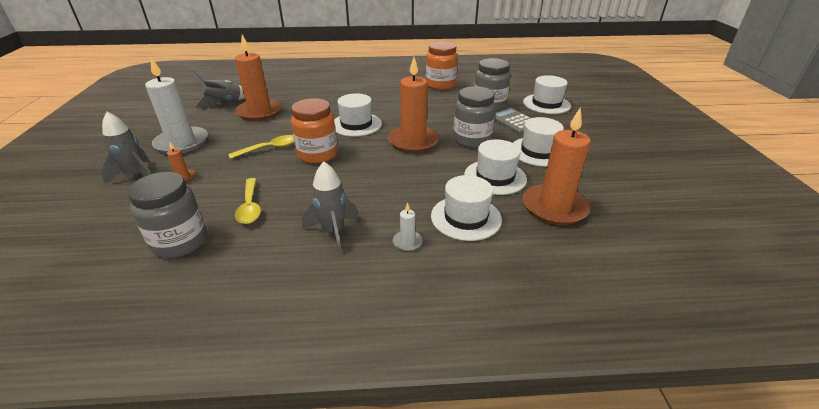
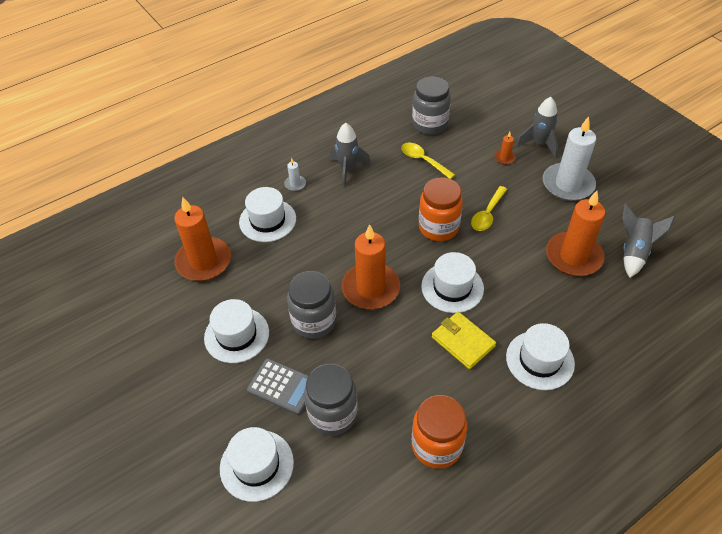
camera: 150 degrees right, 15 degrees up
(382, 105) = (463, 342): none -> yellow wallet
(495, 177) = (265, 274): white hat -> white hat (540, 360)

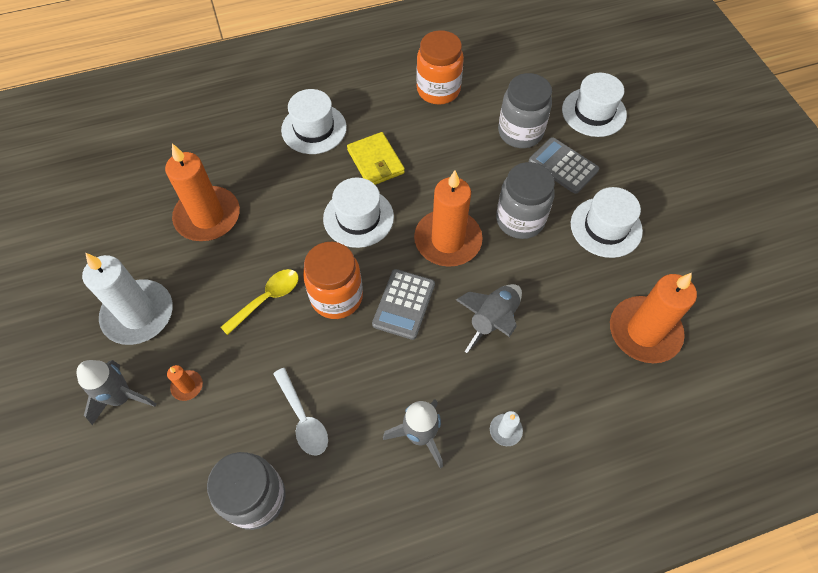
camera: 165 degrees left, 10 degrees up
(267, 220) = (555, 374): white hat -> none
(387, 235) = (404, 304): none -> grey calculator
(423, 160) = (303, 418): yellow spoon -> white spoon
(634, 252) = (140, 204): grey rocket -> grey rocket (492, 320)

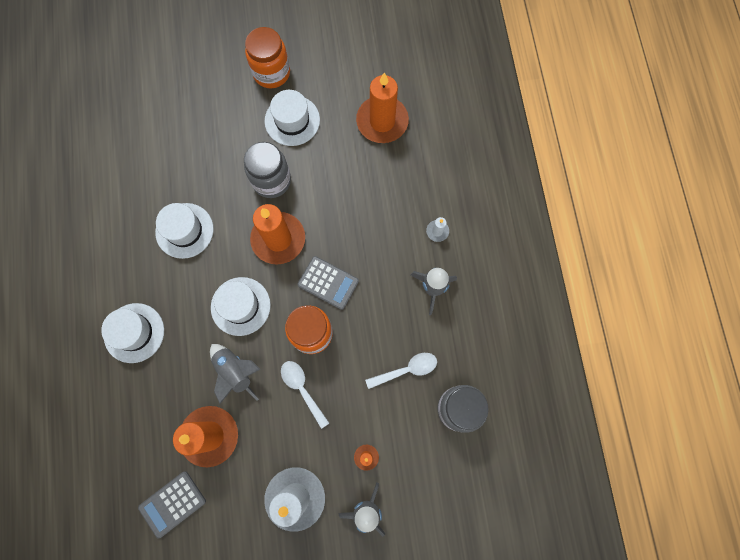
camera: 80 degrees left, 15 degrees up
(267, 299) = (302, 389): yellow spoon -> white spoon
(375, 161) = (185, 283): yellow wallet -> none
(438, 90) = (118, 216): orange jar -> orange jar (271, 73)
(492, 320) = (354, 221): grey rocket -> grey rocket (235, 372)
(520, 132) = (185, 159): grey jar -> none
(563, 166) = (227, 135): grey calculator -> grey calculator (172, 504)
(594, 112) = (178, 96): white hat -> white hat (184, 230)

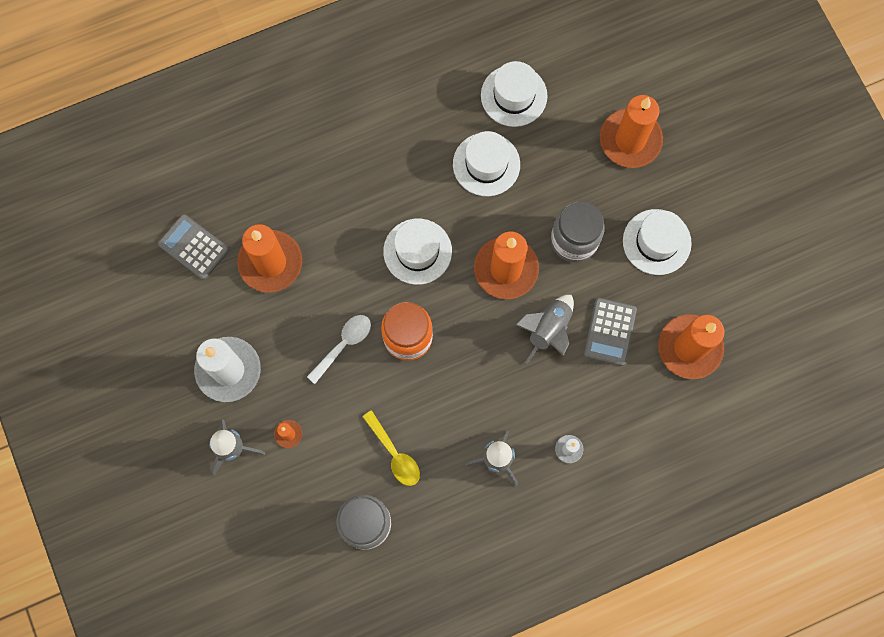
camera: 75 degrees right, 0 degrees up
(134, 333) = (358, 150): white hat -> white hat (514, 95)
(203, 116) = (630, 140): none -> orange candle
(235, 372) = (344, 268): grey rocket -> grey rocket (548, 330)
(271, 73) = (711, 200): orange jar -> none
(328, 283) = (470, 339): grey calculator -> grey calculator (610, 332)
(406, 370) = (394, 454): white spoon -> yellow spoon

